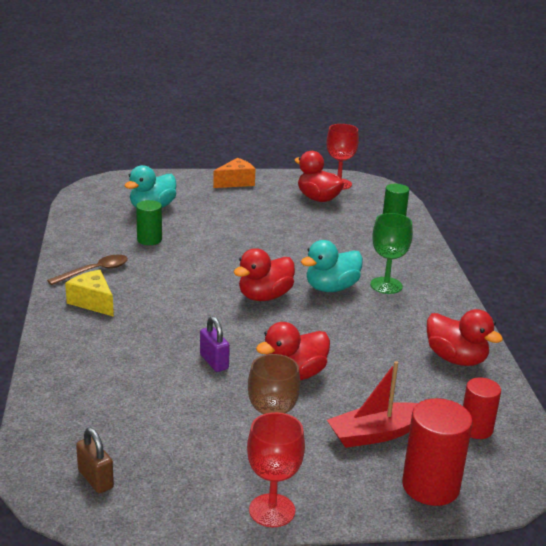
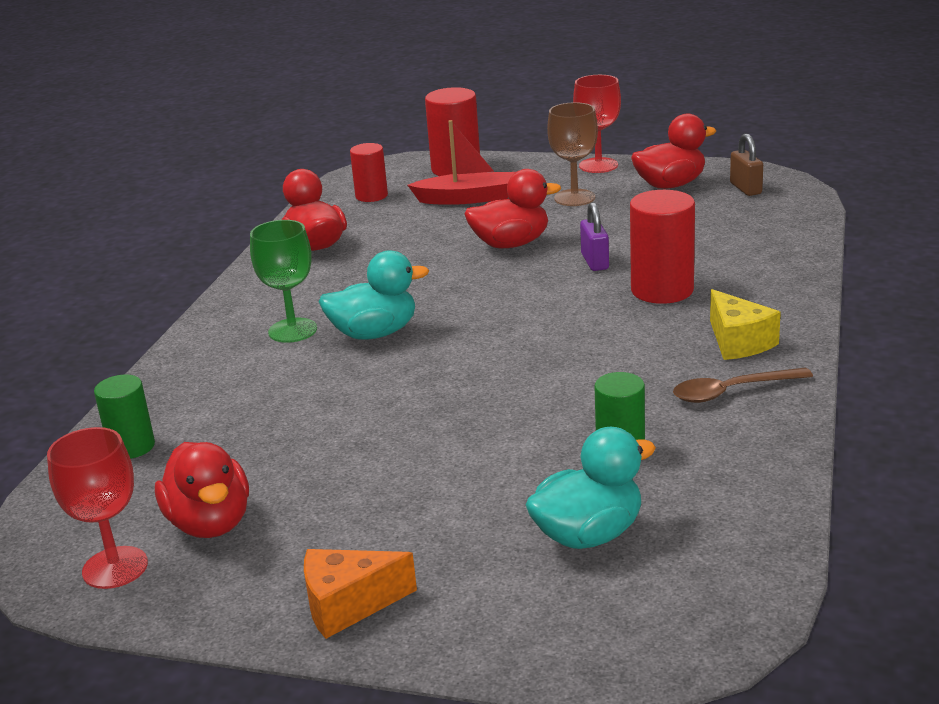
camera: 155 degrees left, 0 degrees up
(152, 338) = (662, 290): none -> red cylinder
(264, 296) = (480, 329): red duck -> red duck (670, 185)

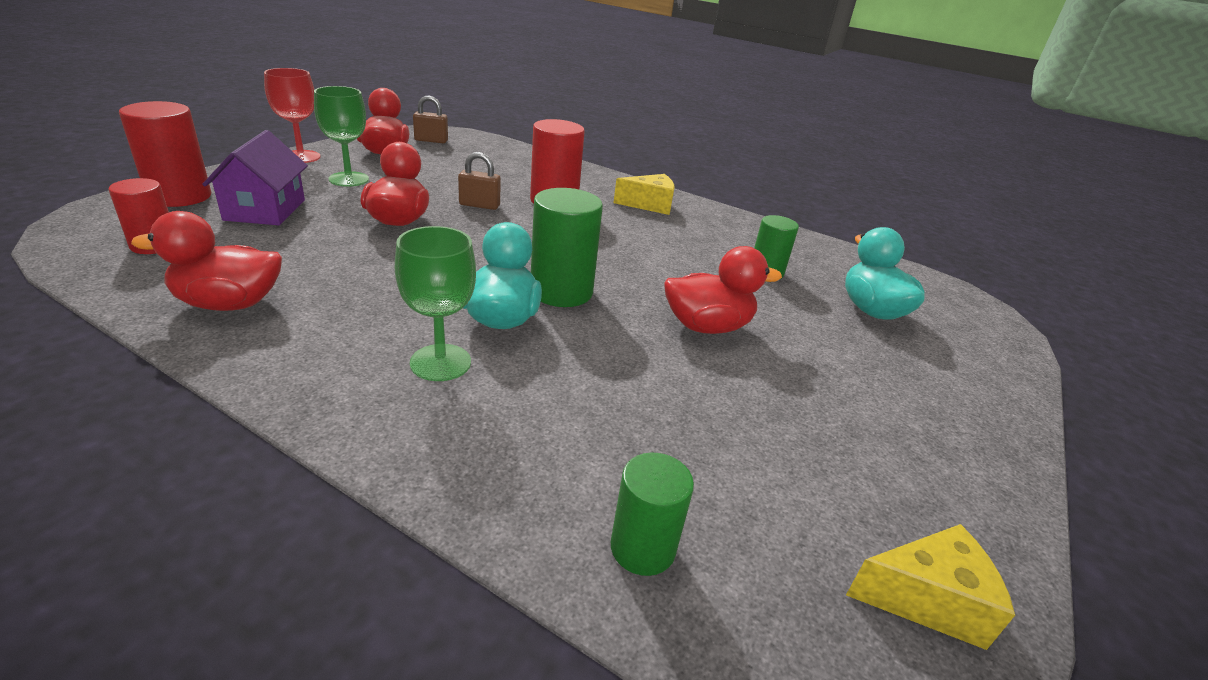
camera: 80 degrees left, 5 degrees up
(115, 568) = (926, 599): red goblet -> yellow cheese
(210, 523) = (838, 498): red duck -> red duck (707, 326)
(348, 605) = (970, 432): orange cheese -> none
(445, 345) = (561, 291): none -> green cylinder
(468, 198) = (265, 210): red boat -> purple house
(574, 198) = (349, 179): brown goblet -> green goblet
(595, 262) = (479, 205): purple padlock -> brown padlock
(732, 391) = (711, 224): brown spoon -> none

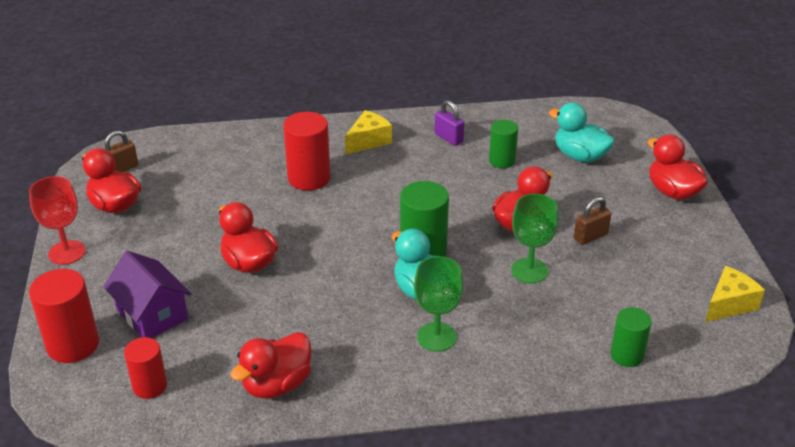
camera: 35 degrees left, 5 degrees up
(349, 179) = (146, 250): green goblet -> green goblet (529, 271)
(479, 205) = (271, 214): brown padlock -> brown padlock (590, 236)
(732, 235) = (448, 138): none -> purple padlock
(974, 402) = (672, 192): none -> red duck

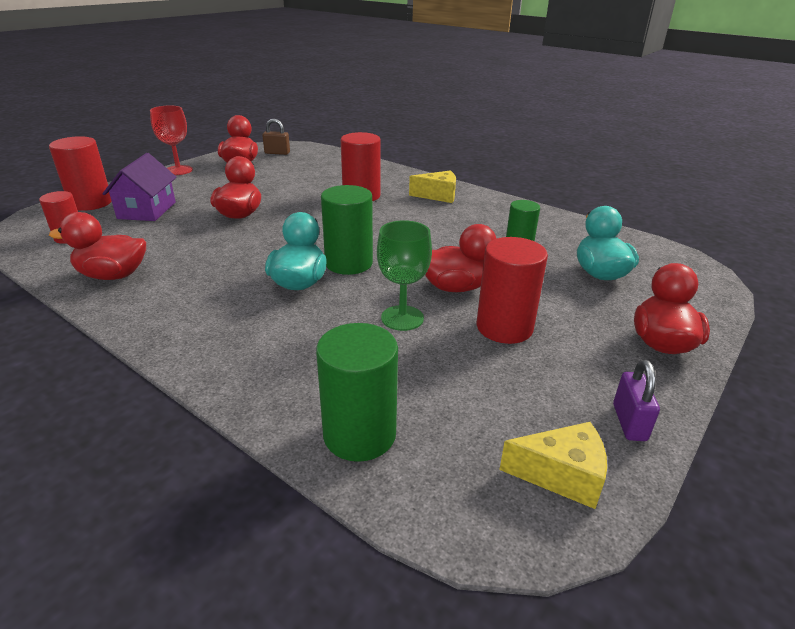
camera: 45 degrees right, 5 degrees down
(436, 337) = (248, 313): green goblet -> none
(448, 138) = (500, 217): purple padlock -> purple padlock (629, 422)
(590, 236) = (504, 327): brown padlock -> red cylinder
(626, 355) = (359, 434): green cylinder -> green cylinder, size x1.58

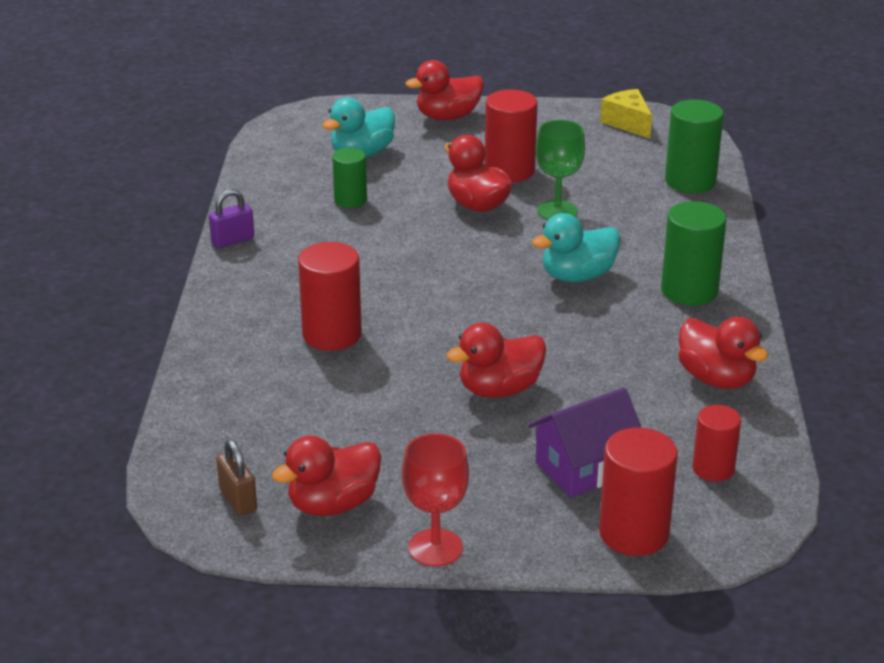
camera: 125 degrees left, 0 degrees up
(349, 263) = (509, 268): green cylinder -> green cylinder (689, 291)
(438, 196) = (264, 284): yellow cheese -> none
(629, 422) = (555, 114): purple padlock -> purple padlock (232, 240)

